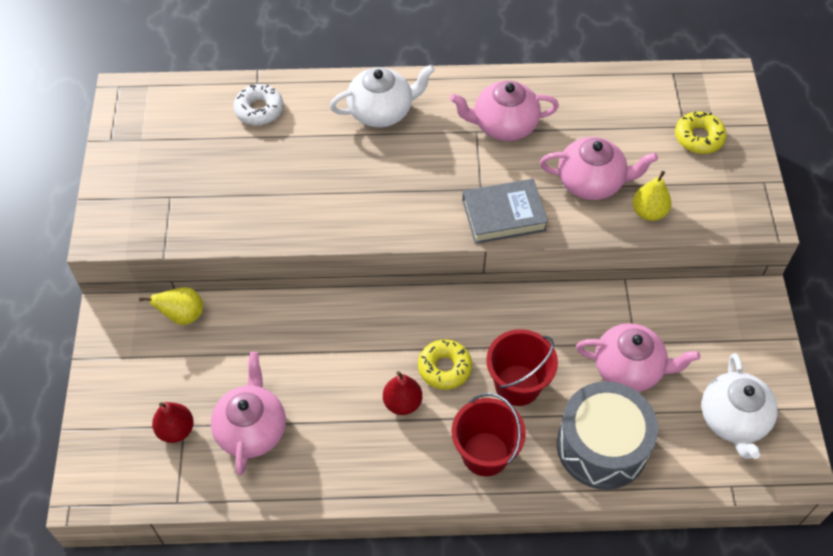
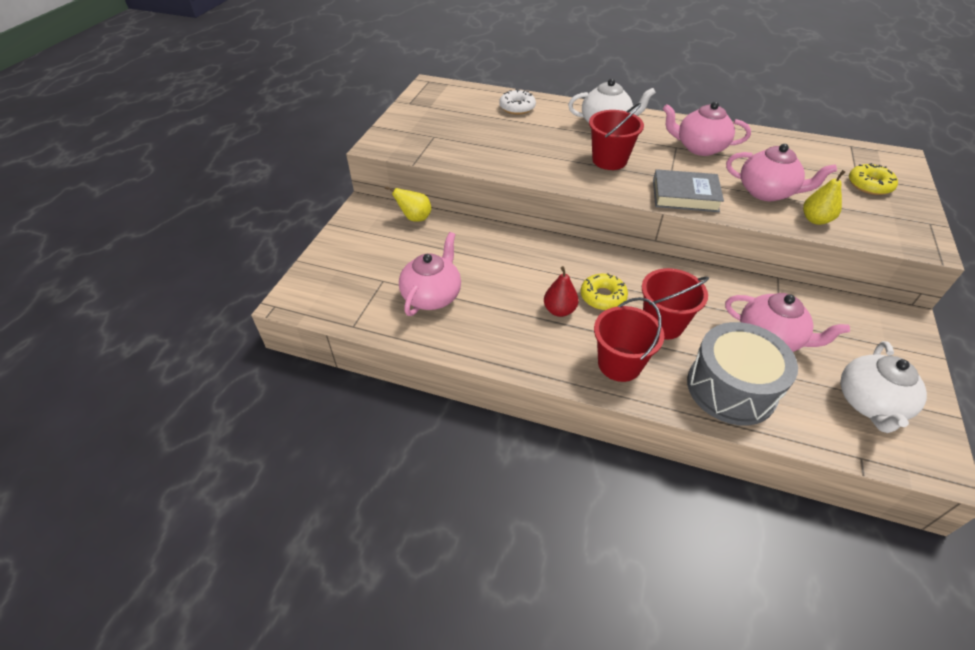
camera: 20 degrees right, 10 degrees down
(176, 430) = (376, 281): red pear -> none
(403, 179) = (609, 160): none -> red bucket

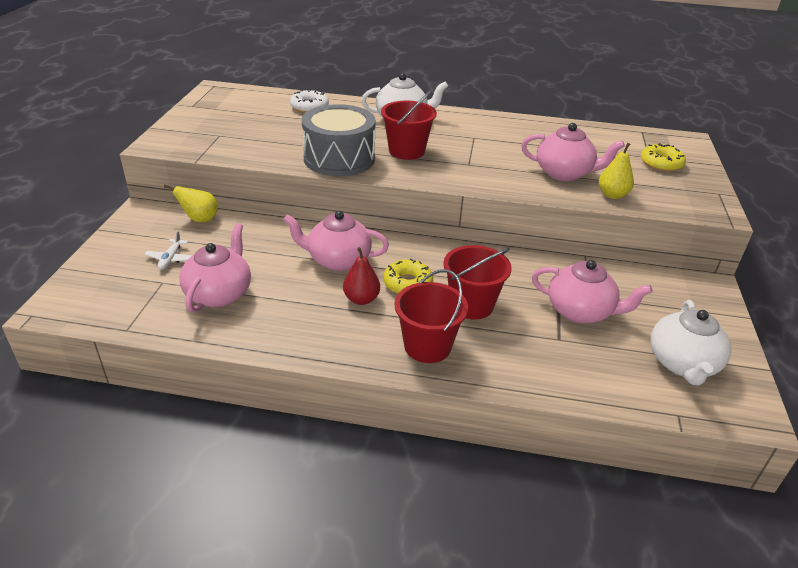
camera: 10 degrees left, 10 degrees down
(390, 257) = (171, 259): none -> white plane
(685, 196) = (484, 179): grey book -> none
(699, 148) = (497, 137): pink teapot -> pink teapot (338, 260)
(731, 388) = (544, 360): grey drum -> grey drum (339, 158)

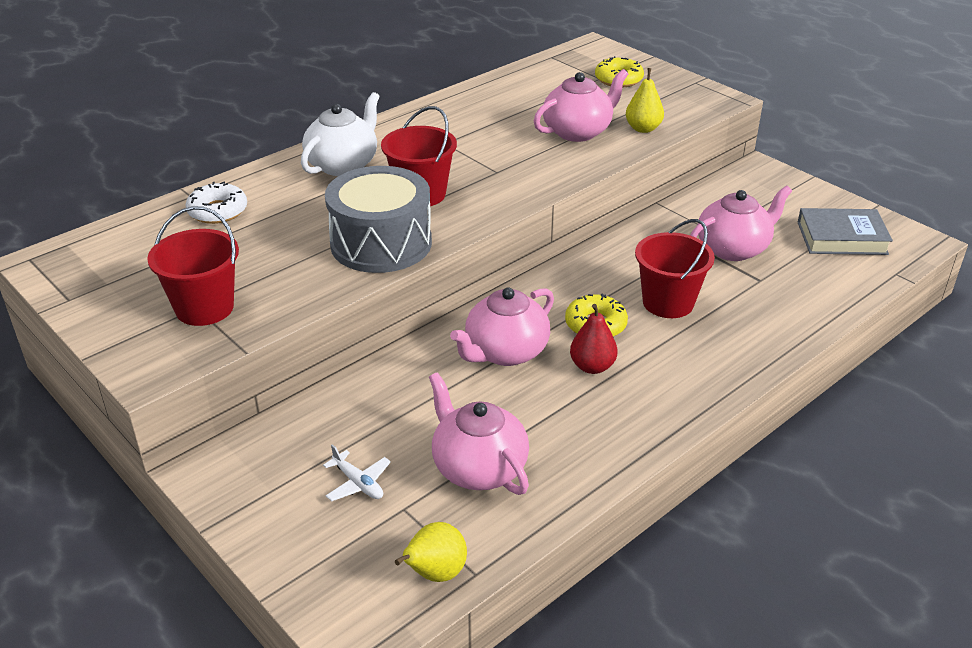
camera: 50 degrees left, 0 degrees up
(200, 219) = (292, 425): yellow pear -> yellow pear (435, 574)
(427, 346) = (705, 359): red bucket -> red bucket (204, 308)
(682, 364) = (841, 238): white teapot -> grey book

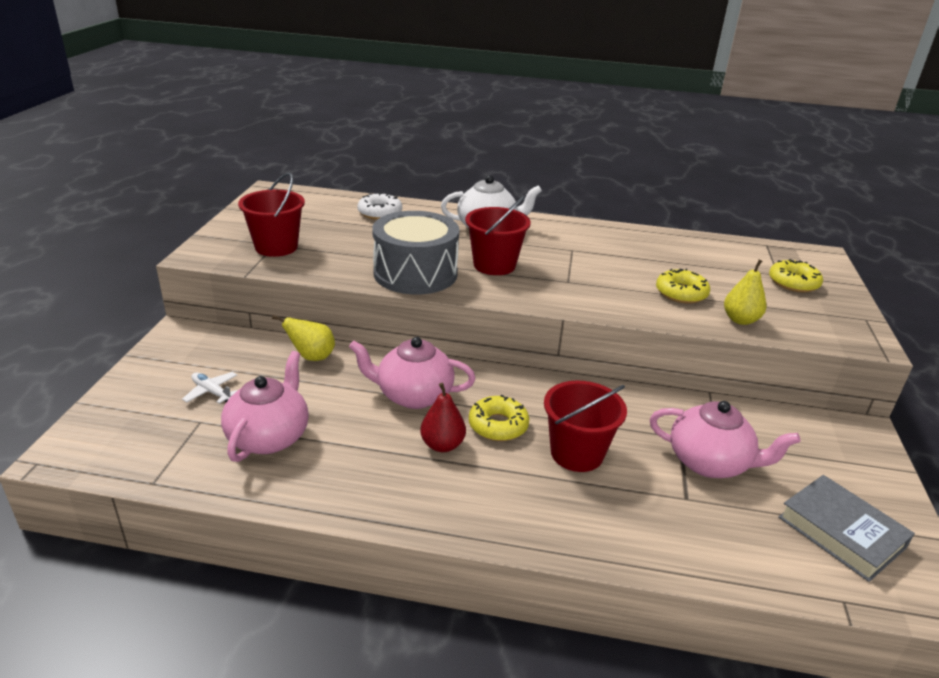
camera: 50 degrees right, 5 degrees down
(358, 483) = (212, 392): white plane -> white plane turned 120 degrees clockwise
(435, 574) = (141, 463): yellow pear -> yellow pear (312, 357)
(578, 132) = (681, 293): pink teapot -> yellow donut

